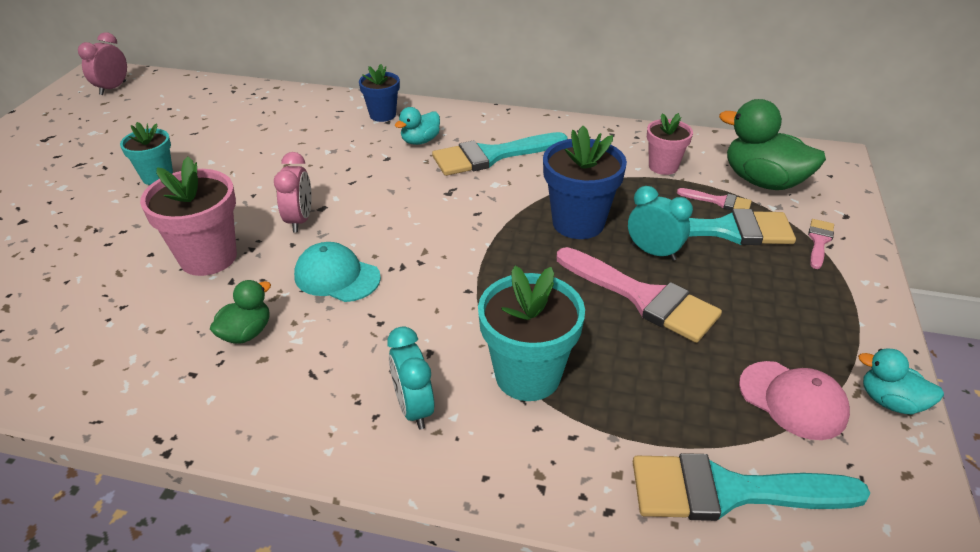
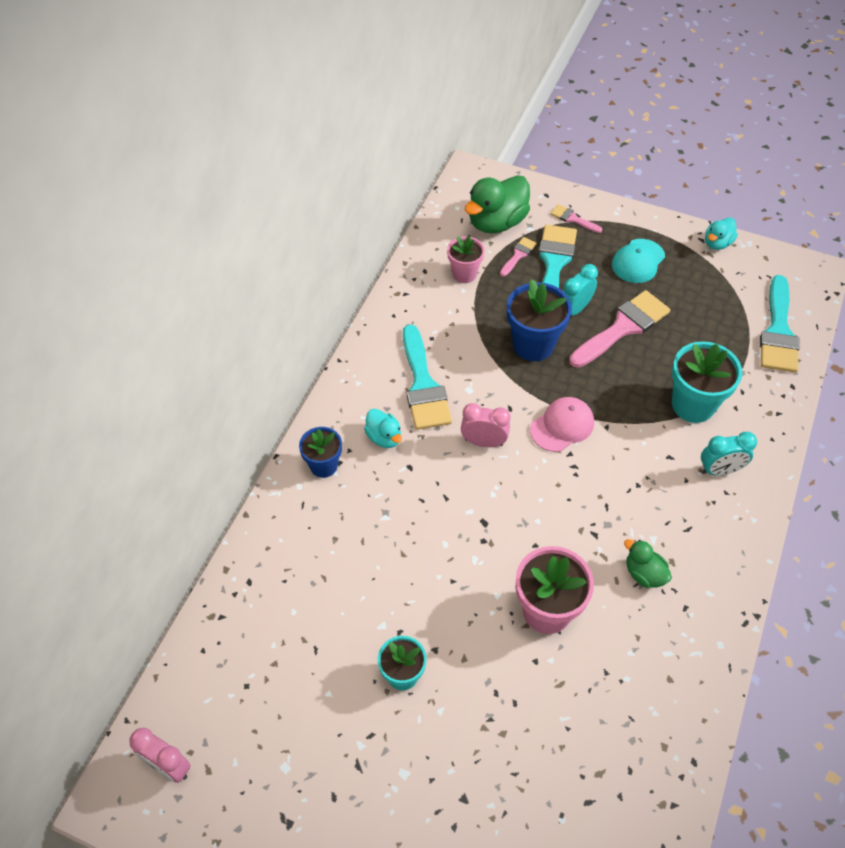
camera: 80 degrees left, 15 degrees up
(300, 220) = (501, 540): pink clock -> pink clock (483, 442)
(337, 276) = (582, 512): turquoise cap -> turquoise cap (638, 261)
(793, 400) = (715, 283): pink cap -> pink cap (562, 426)

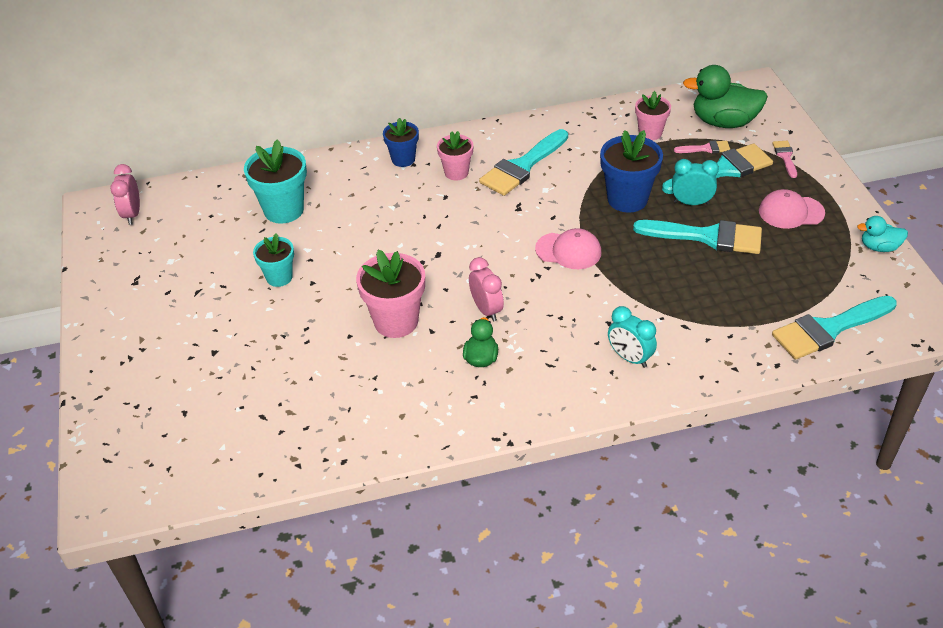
camera: 55 degrees right, 10 degrees down
(384, 437) = (456, 172): turquoise duck -> pink flower pot
(483, 442) = (507, 219): pink clock -> pink clock (486, 310)
(623, 327) = (708, 237): pink brush -> turquoise brush
(638, 261) = (791, 212): turquoise cap -> pink cap
(693, 405) = (678, 312): turquoise flower pot -> turquoise flower pot (284, 210)

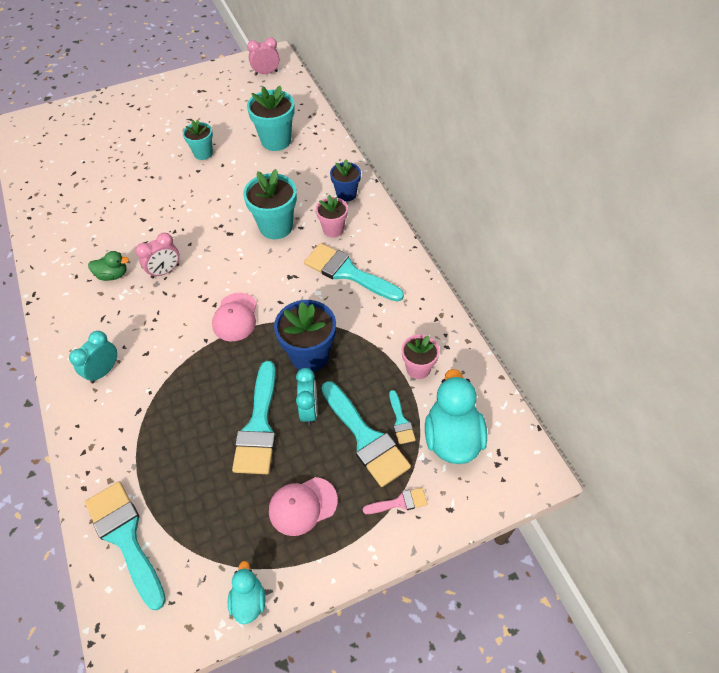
camera: 80 degrees right, 10 degrees up
(396, 321) = (155, 221): pink flower pot -> none
(438, 216) = (276, 227): none -> turquoise flower pot
(706, 148) = (401, 421): pink brush -> turquoise brush
(723, 122) = (452, 437): green duck -> turquoise duck
(791, 212) = (302, 506): pink cap -> pink cap turned 105 degrees counterclockwise

